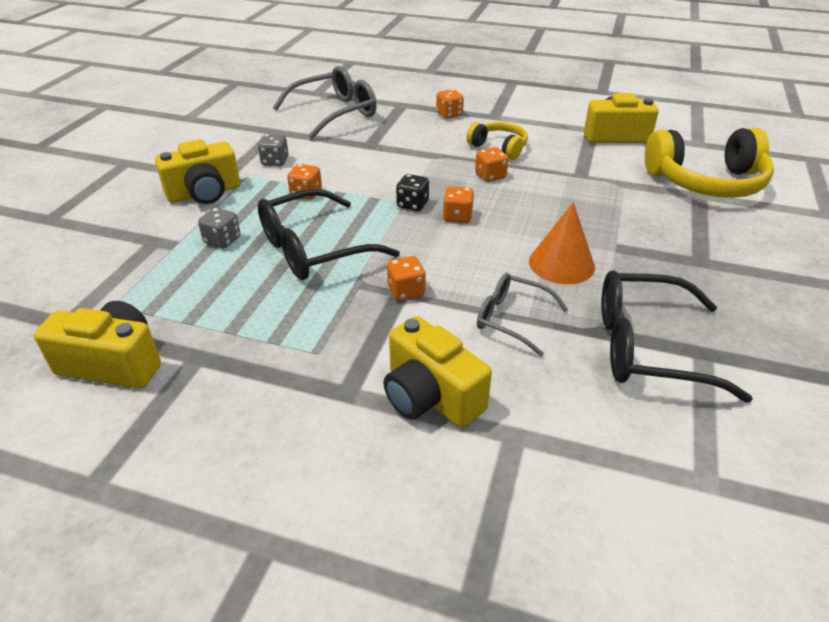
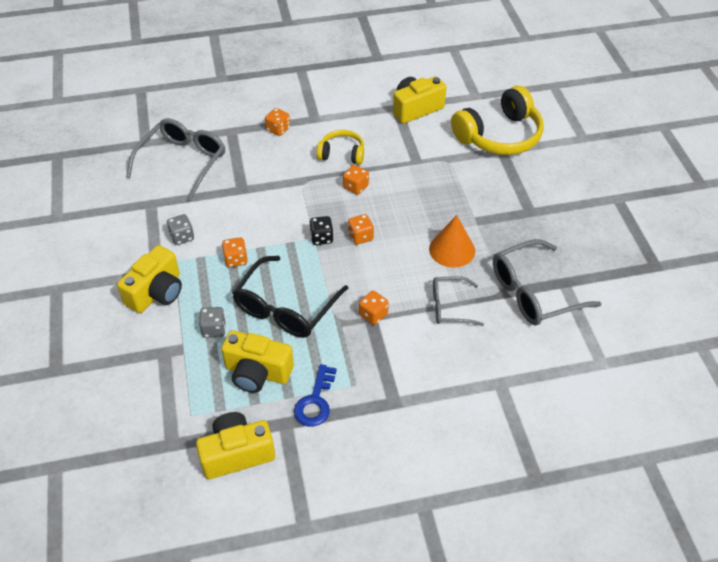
camera: 30 degrees left, 10 degrees up
(254, 349) = (315, 401): none -> blue key
(430, 396) = (441, 381): yellow camera -> yellow camera (257, 372)
(647, 347) = (534, 292): black glasses -> grey glasses

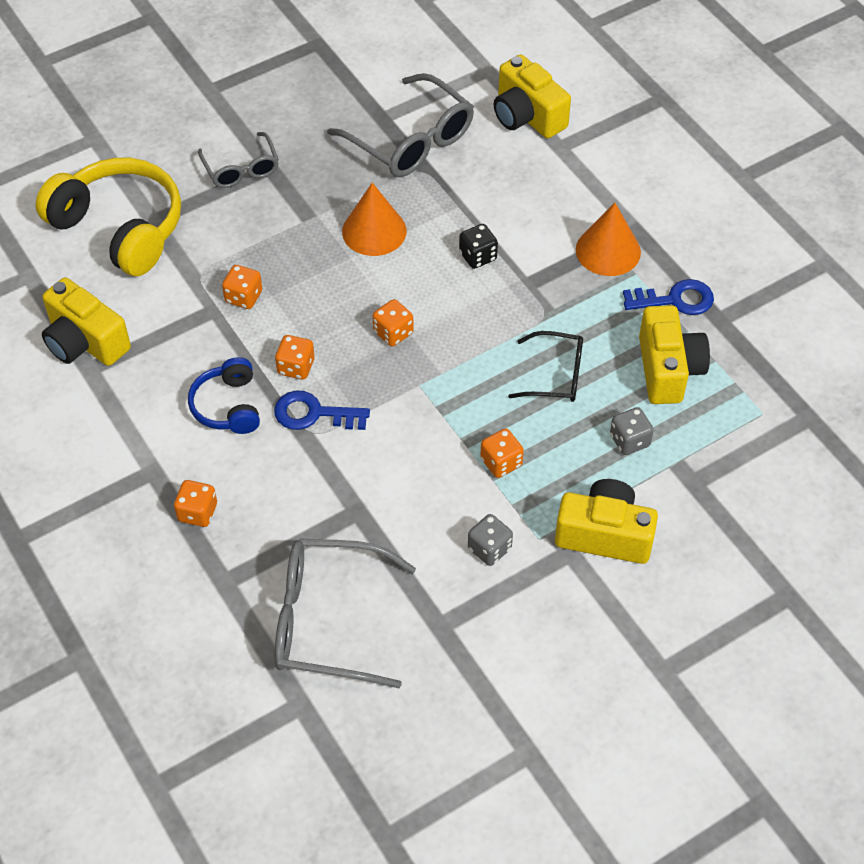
camera: 110 degrees left, 5 degrees up
(237, 454) = (783, 349): yellow camera -> yellow camera (527, 116)
(285, 308) = (556, 375): black glasses -> black glasses, size x0.59
(317, 187) = (314, 414): none -> blue key
(321, 238) = (415, 376): black dice -> black dice (478, 256)
(342, 154) = (228, 406): yellow headphones -> blue headphones
(373, 315) = (521, 282): orange dice -> orange dice (243, 297)
(380, 376) = (608, 251): none -> orange cone
(449, 306) = (471, 212): grey glasses -> grey glasses (241, 169)

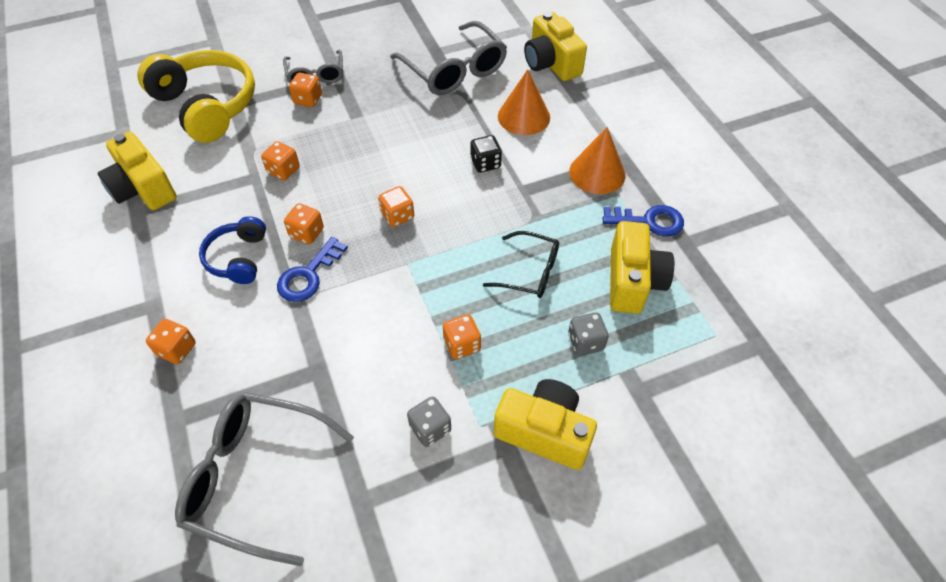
camera: 10 degrees right, 0 degrees up
(242, 203) = (308, 100): none -> orange dice
(314, 414) = (308, 275): blue key -> blue key turned 75 degrees counterclockwise
(374, 231) = (405, 133): orange cone -> orange cone (523, 116)

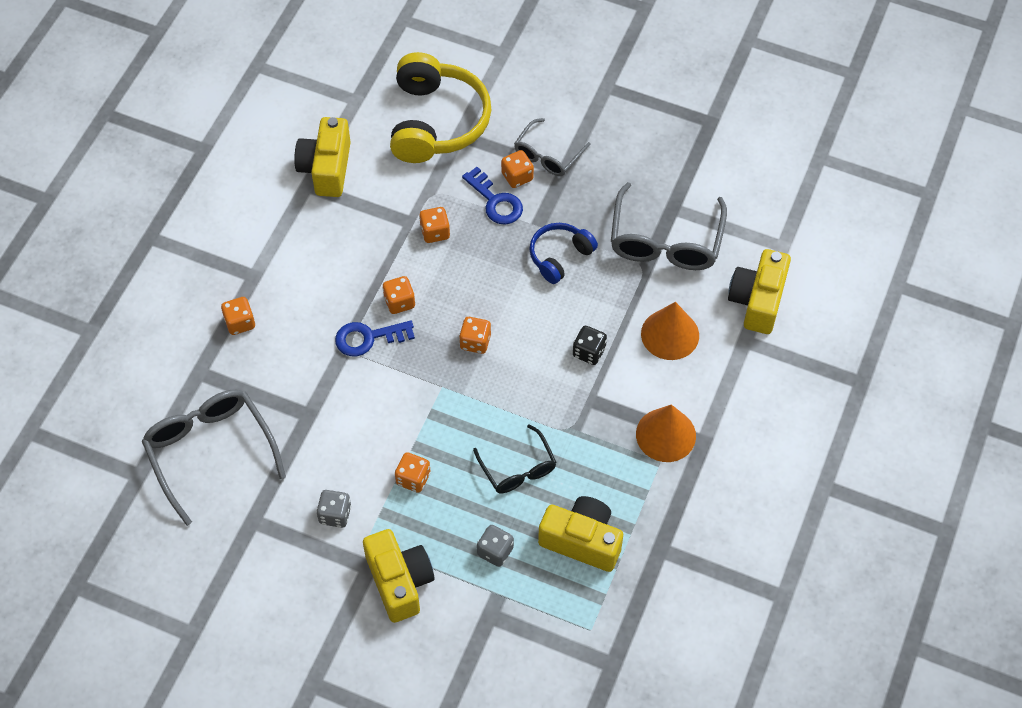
camera: 45 degrees right, 5 degrees up
(238, 258) = (336, 284): blue headphones -> blue headphones (560, 256)
(633, 281) = (582, 541): yellow camera -> yellow camera turned 120 degrees counterclockwise
(649, 221) = (654, 508): blue key -> blue key (496, 201)

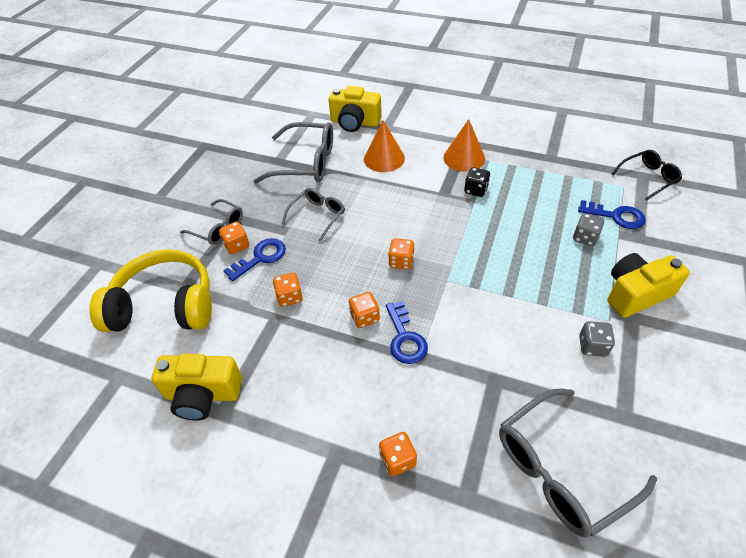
camera: 90 degrees left, 10 degrees down
(413, 478) = (539, 292): orange dice -> none
(518, 468) = (511, 229): black glasses -> black glasses (648, 178)
(531, 601) = (616, 216): none -> blue key
(560, 256) = (317, 216): blue headphones -> grey glasses
(582, 541) = (558, 193): yellow camera -> none
(589, 352) = (403, 196): black dice -> black dice (476, 190)

